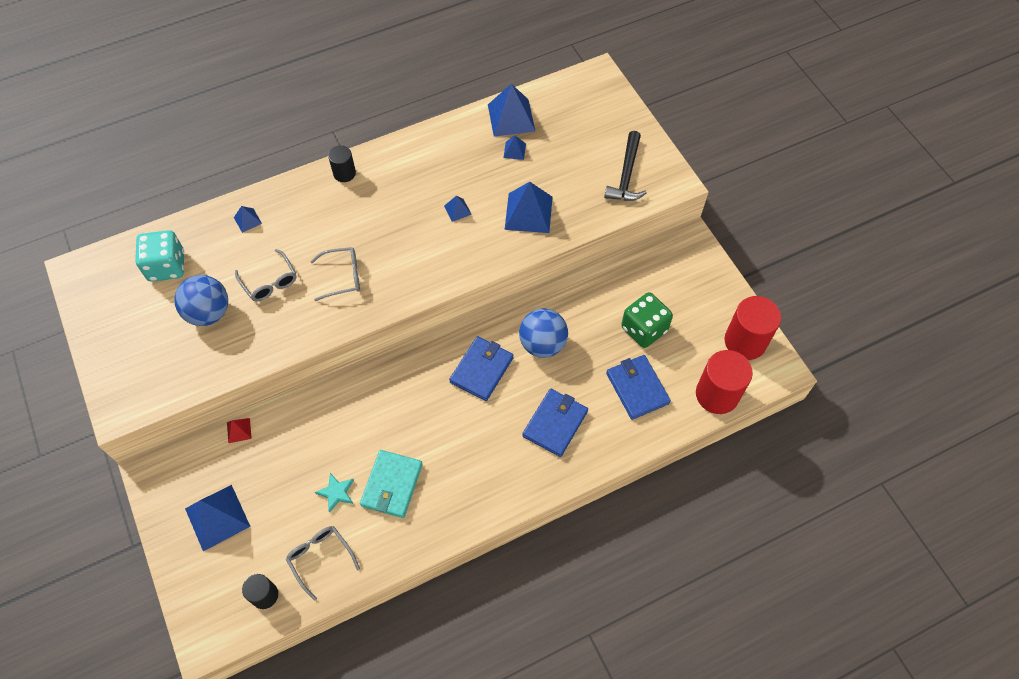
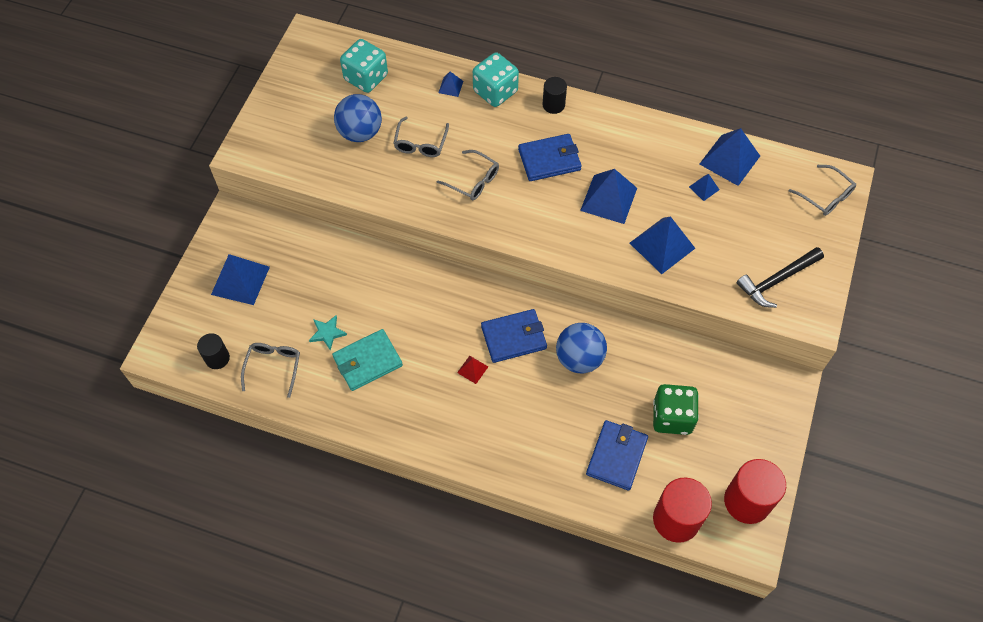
camera: 45 degrees right, 0 degrees up
(239, 430) = (310, 234): red pyramid -> red pyramid (472, 369)
(288, 197) = (495, 91): none -> turquoise dice
(457, 210) = (609, 199): blue pyramid -> blue pyramid, size x2.08
(555, 423) = (525, 424): blue wallet -> blue wallet (549, 160)
(597, 94) = (825, 196): none -> grey glasses

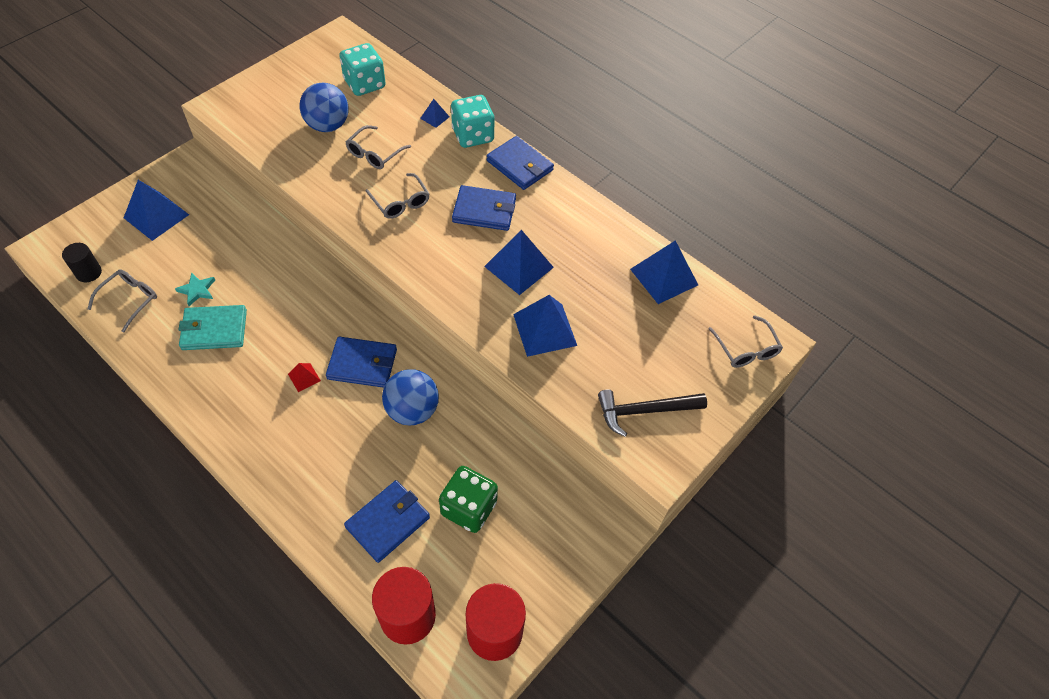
camera: 20 degrees right, 5 degrees down
(553, 105) = (520, 165): black cylinder -> blue wallet
(704, 188) = (621, 293): blue pyramid -> none

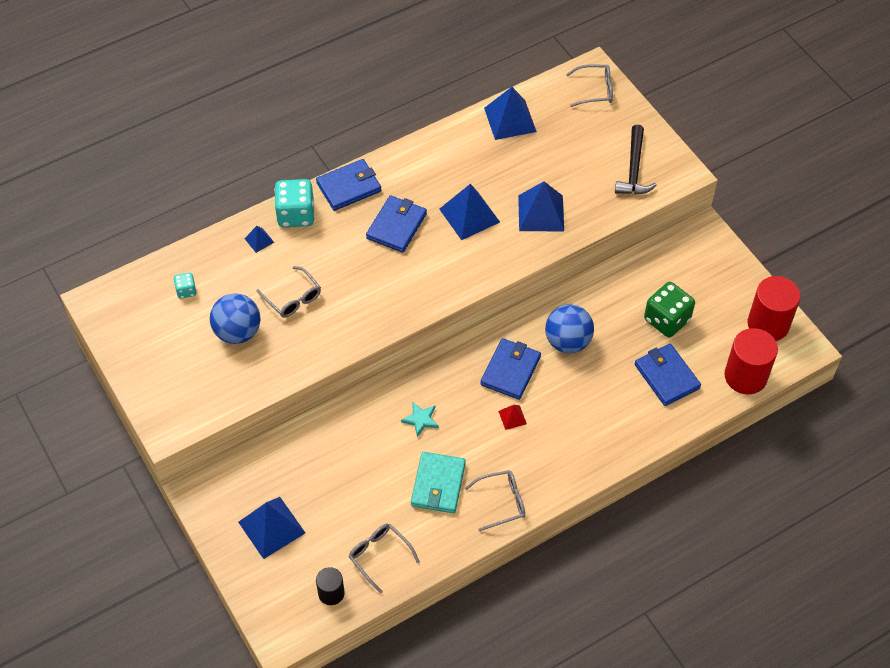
camera: 70 degrees left, 0 degrees up
(197, 290) = (385, 495): turquoise star -> turquoise star (421, 420)
(365, 84) = (186, 291): turquoise dice -> turquoise dice, size x0.50
(400, 202) = (365, 288): grey glasses -> grey glasses (501, 502)

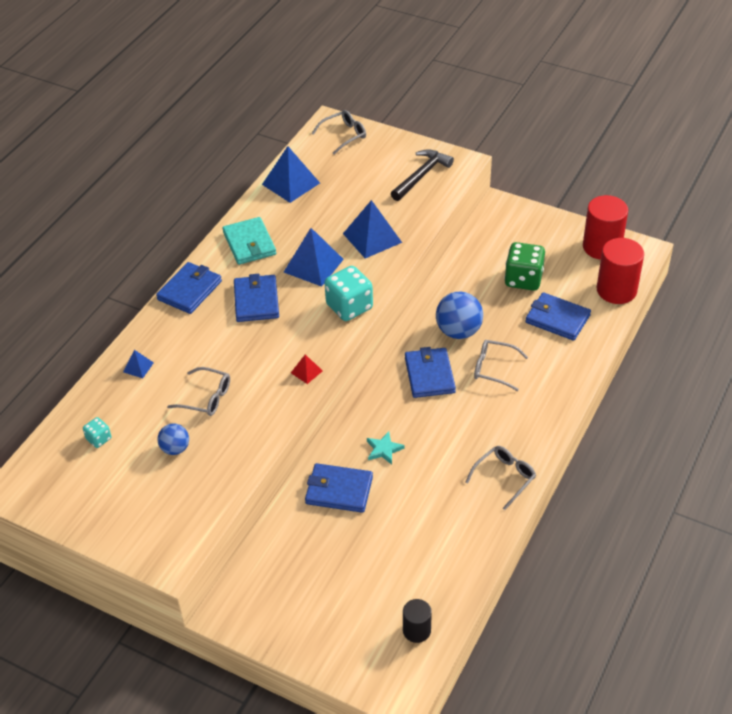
camera: 30 degrees left, 10 degrees down
(238, 332) = (175, 449): blue ball -> blue ball, size x0.59
(271, 527) = (318, 605): blue pyramid -> none
(296, 214) = (157, 332): turquoise dice -> turquoise dice (349, 307)
(358, 436) = (339, 490): none -> blue wallet
(379, 556) = (435, 576): grey glasses -> grey glasses (494, 368)
(438, 484) = (440, 492): turquoise wallet -> turquoise wallet (249, 243)
(512, 417) = (460, 409): red pyramid -> red pyramid (306, 372)
(634, 169) = (421, 175): black hammer -> black hammer turned 120 degrees counterclockwise

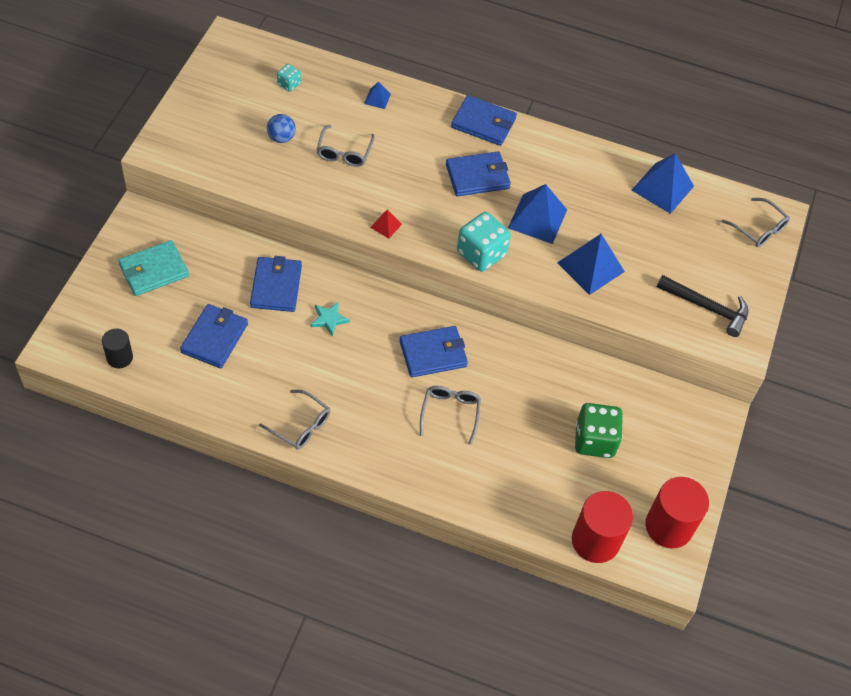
camera: 75 degrees right, 10 degrees up
(249, 243) = (560, 162): turquoise wallet -> turquoise wallet (153, 270)
(458, 331) = (500, 378): blue ball -> none
(557, 319) = (536, 476): blue wallet -> blue wallet (214, 338)

